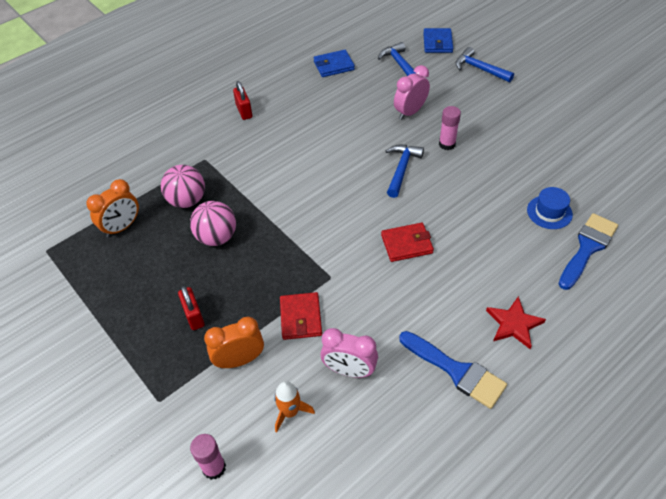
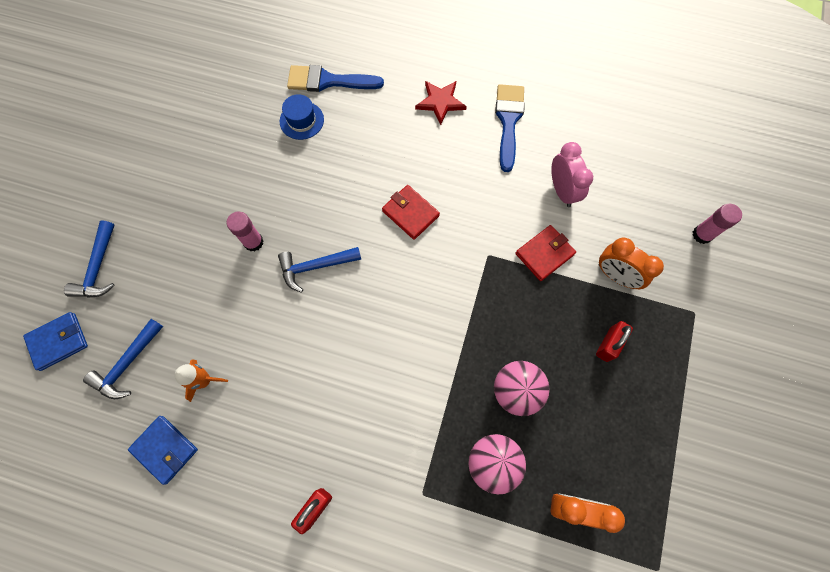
camera: 125 degrees left, 20 degrees up
(290, 412) = (624, 211): orange rocket -> orange rocket (204, 380)
(410, 112) = (217, 305): pink clock -> none

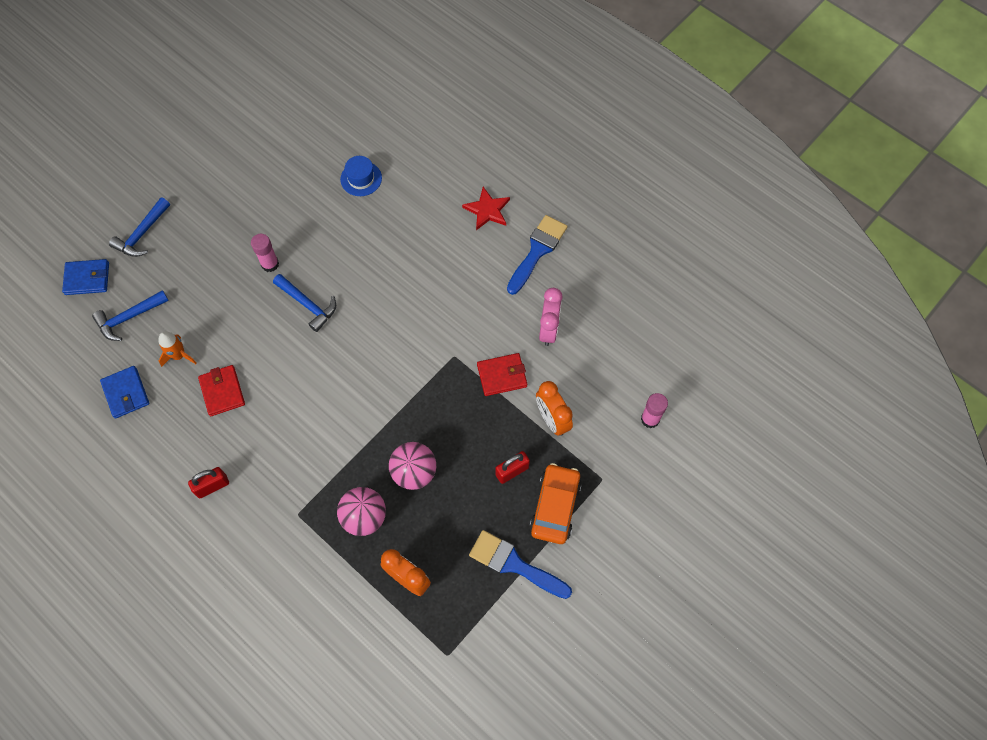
camera: 25 degrees right, 5 degrees down
(315, 267) = (308, 305): blue hammer -> blue hammer turned 150 degrees counterclockwise
(328, 81) = (401, 153): blue brush -> blue brush (514, 564)
(410, 213) = (408, 294): red wallet -> red wallet (222, 391)
(669, 360) = (555, 507): none -> orange car

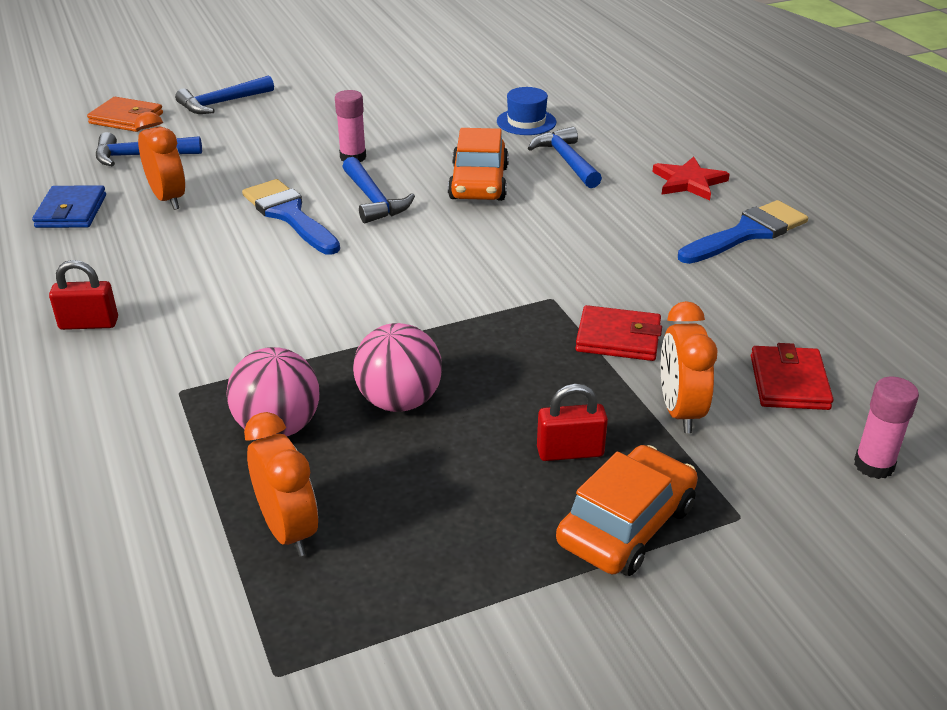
camera: 25 degrees right, 30 degrees down
(87, 278) = (126, 118): blue wallet -> orange wallet
(179, 355) = (168, 199): orange rocket -> orange clock
(222, 391) = (191, 242): red wallet -> red wallet (789, 382)
(363, 261) = (479, 183): none -> orange car
(405, 215) = (566, 160): none -> blue hammer
(514, 564) = (498, 580): blue brush -> blue brush (289, 215)
(548, 330) = (726, 311): pink clock -> none

